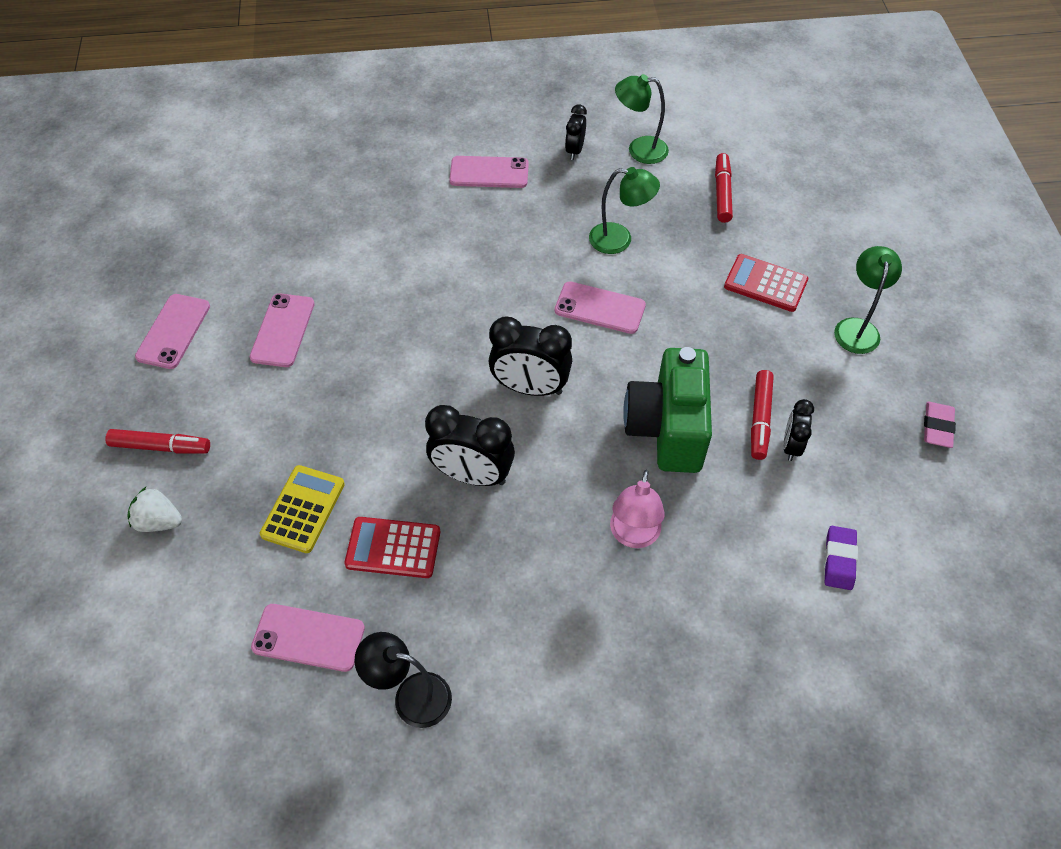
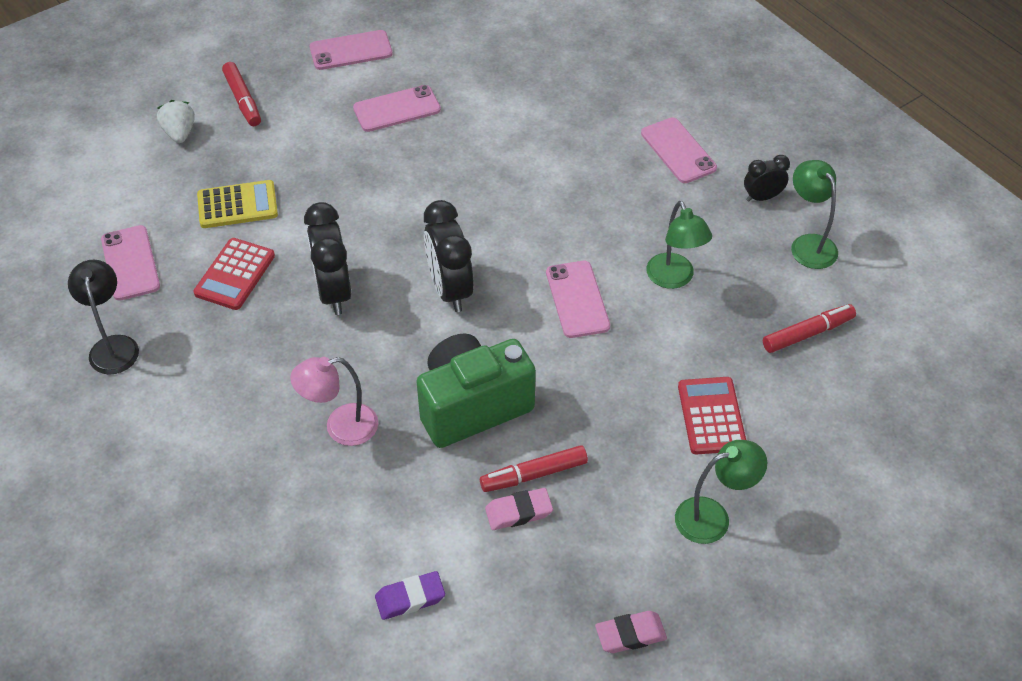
camera: 60 degrees right, 5 degrees down
(393, 548) = (235, 274): red calculator -> red calculator turned 135 degrees counterclockwise
(791, 446) = (518, 512): black clock -> pink eraser

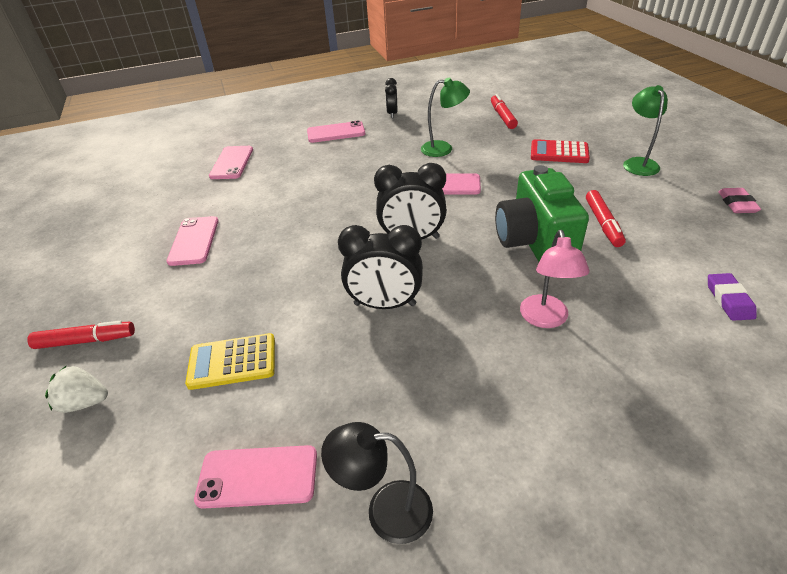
camera: 70 degrees left, 10 degrees down
(235, 274) = (328, 375): red calculator -> none
(237, 205) = (232, 362): yellow calculator -> yellow calculator turned 105 degrees counterclockwise
(351, 51) = (97, 258): pink phone -> pink phone (232, 163)
(518, 512) = (637, 235): pink eraser -> none
(808, 244) = (436, 107): green lamp -> none

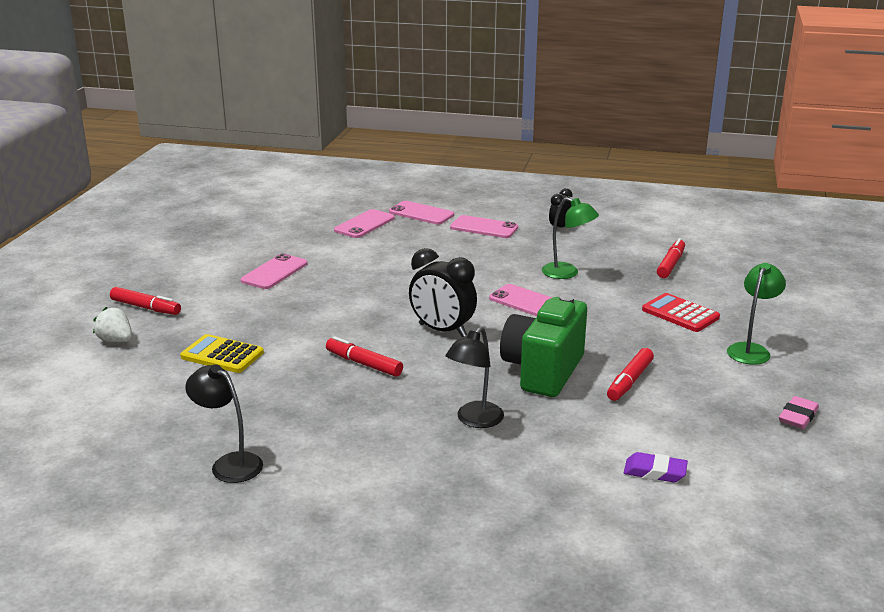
camera: 30 degrees right, 15 degrees down
(258, 477) = (175, 417): pink phone -> pink phone (421, 213)
(385, 305) = (364, 364): black clock -> red marker
(545, 319) = (474, 420): pink lamp -> black lamp
(729, 300) = (655, 472): purple eraser -> purple eraser turned 75 degrees clockwise

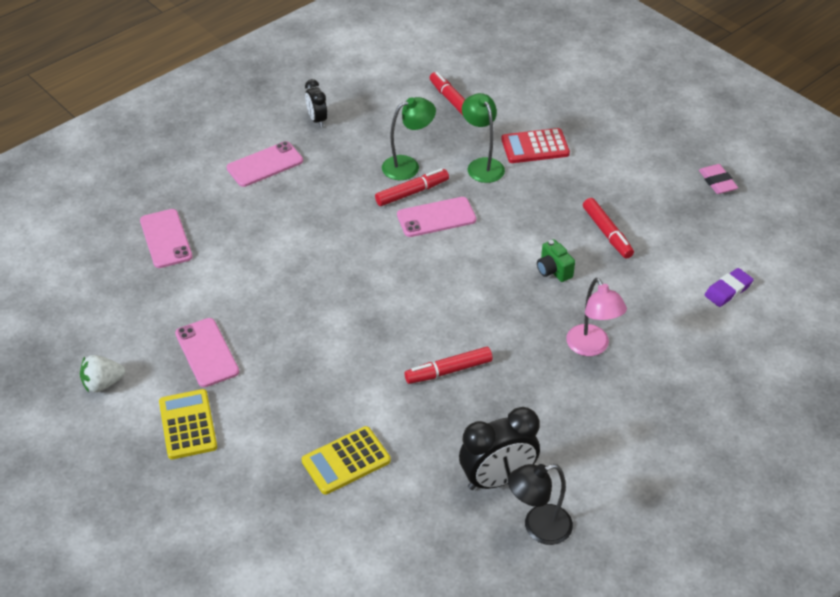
camera: 55 degrees left, 20 degrees up
(116, 340) = (240, 533): white strawberry -> white strawberry (103, 383)
(146, 307) = (187, 484): red marker -> red marker (412, 192)
(200, 289) = (188, 425): none -> yellow calculator
(421, 213) = (186, 188): pink phone -> none
(442, 330) = (436, 294): black clock -> black clock (497, 479)
(474, 420) = (591, 347): black lamp -> pink lamp
(543, 371) = (553, 270): green camera -> green camera, size x0.43
(751, 350) = (618, 146): green lamp -> green lamp (482, 165)

